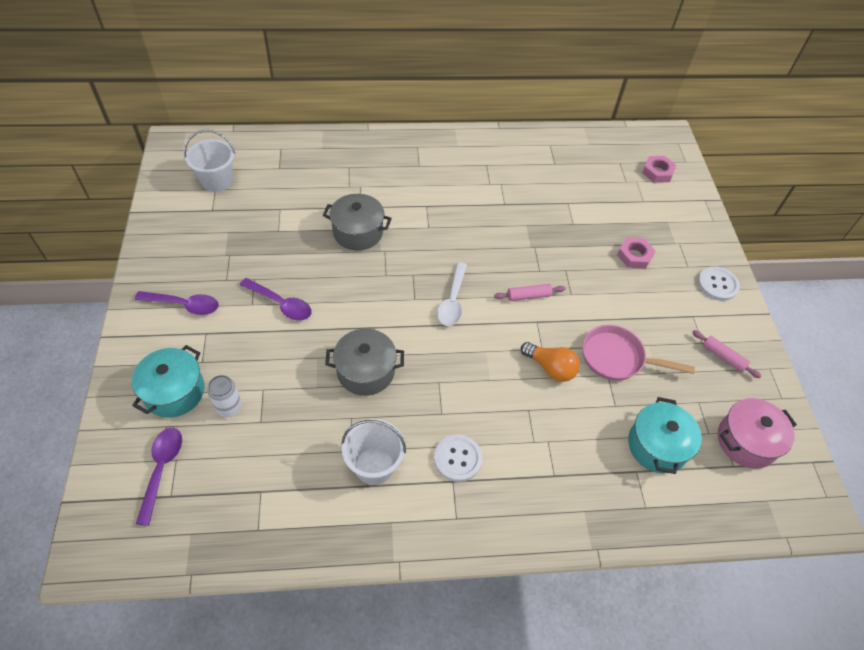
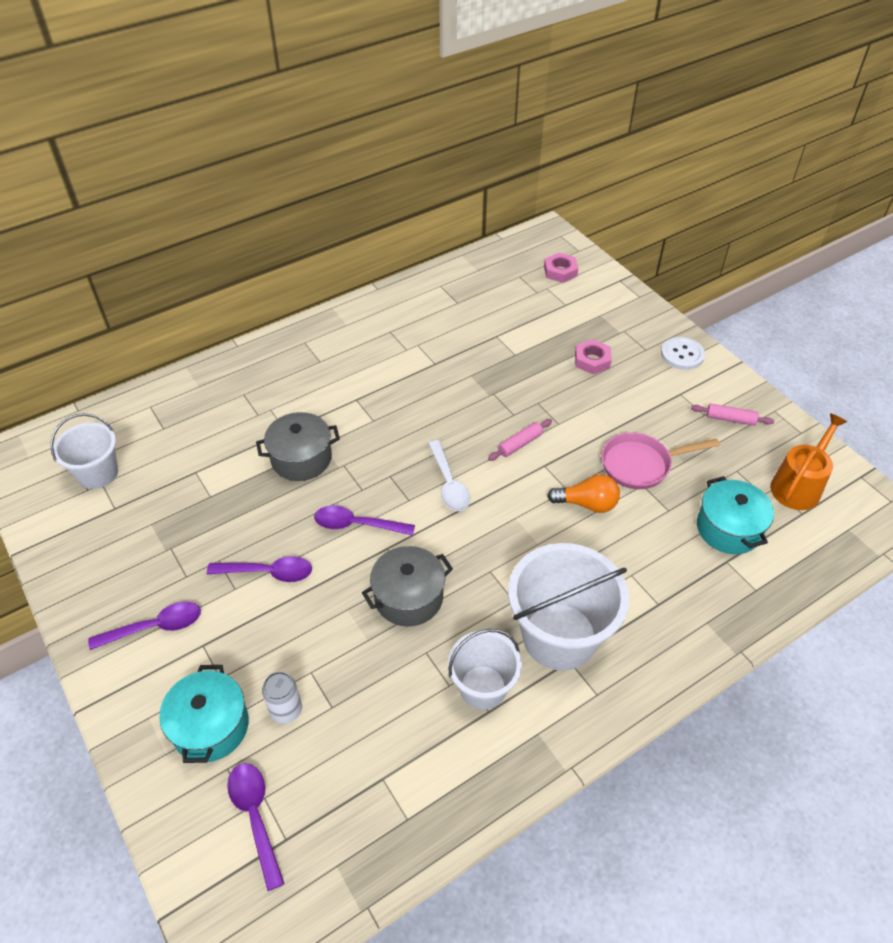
camera: 25 degrees left, 5 degrees down
(364, 299) = (357, 525): none -> purple spoon
(457, 459) = (559, 636): white button -> white bucket
(746, 441) = (798, 486): pink pot -> orange watering can

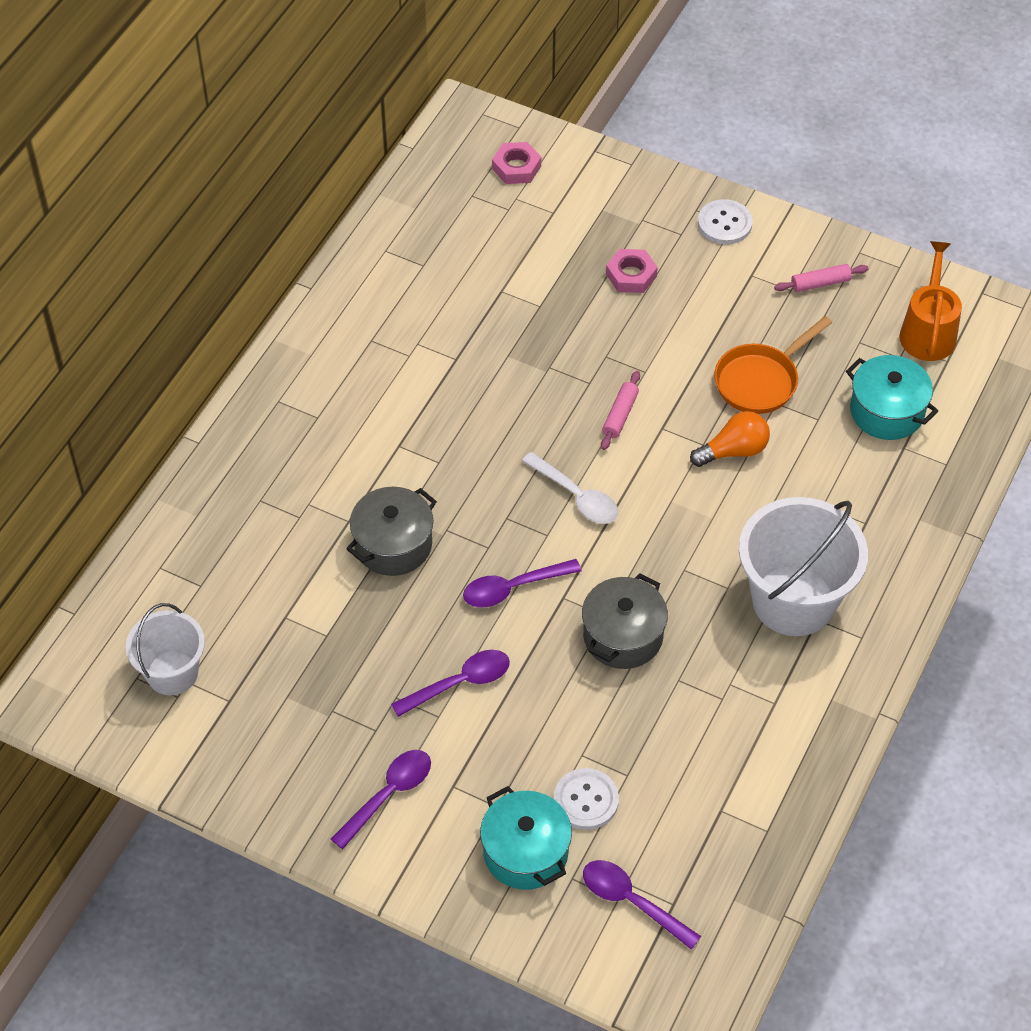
camera: 30 degrees left, 5 degrees up
(286, 710) = (586, 800): white can -> white button
(483, 687) = (754, 684): white bucket -> none
(641, 465) = (760, 381): pink pan -> orange pan

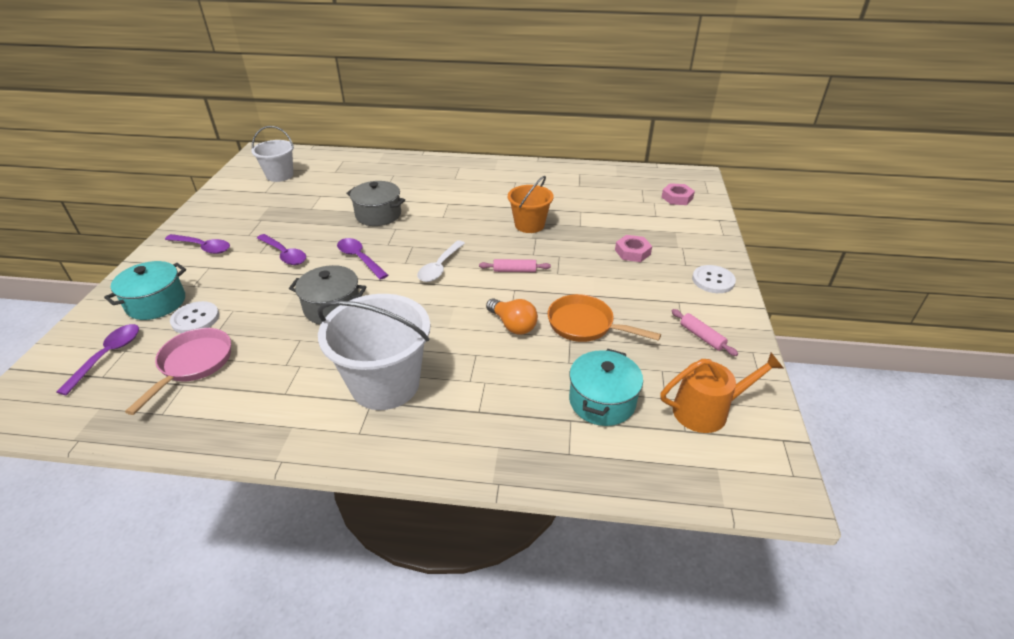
camera: 70 degrees right, 15 degrees down
(512, 363) = (529, 225): none -> orange bucket
(686, 800) = (193, 364): none -> pink pan

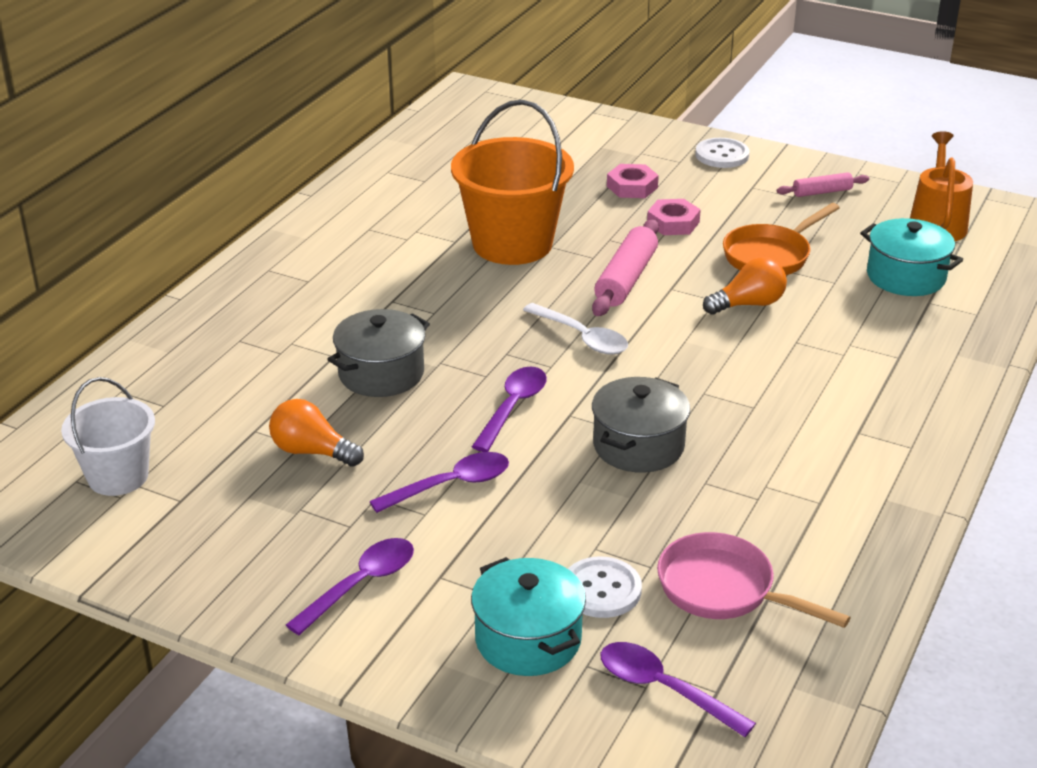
camera: 70 degrees left, 5 degrees down
(306, 212) = (312, 451): none -> orange light bulb
(359, 258) = (513, 407): purple spoon -> purple spoon turned 135 degrees clockwise
(385, 384) = (829, 417): white bucket -> none
(514, 270) = (626, 279): pink rolling pin -> pink rolling pin, size x1.72
(529, 225) = (512, 244): orange bucket -> orange bucket, size x1.65
(677, 198) = (517, 121): pink nut -> pink nut (673, 223)

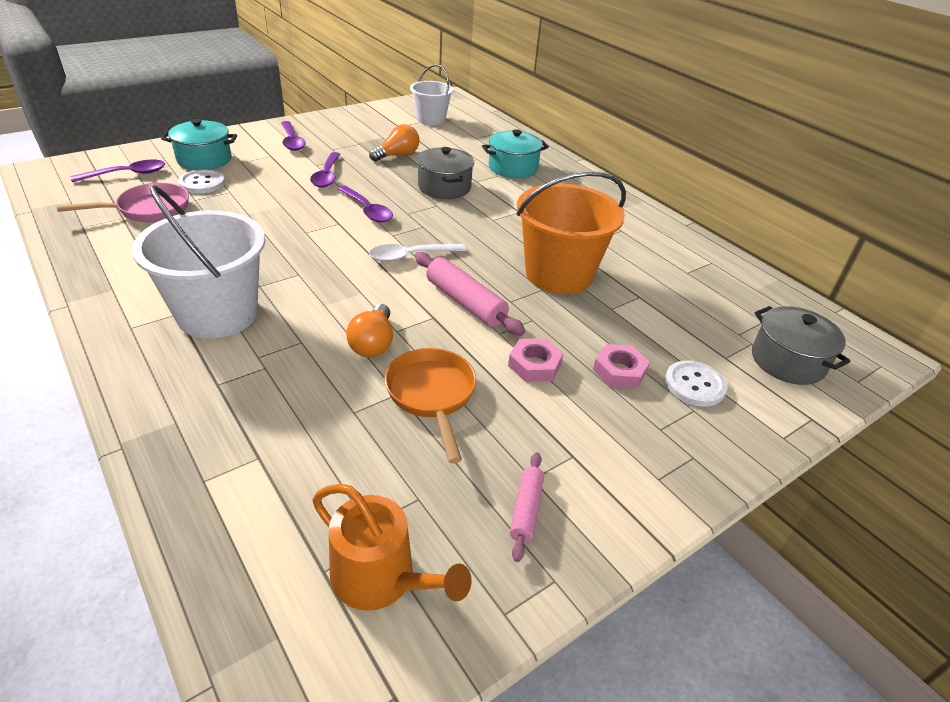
camera: 115 degrees right, 5 degrees up
(638, 446) = (283, 232): grey pot -> grey pot (787, 361)
(722, 155) = (662, 471): white button -> white button (694, 385)
(826, 407) = (217, 314): none -> white bucket
(906, 277) = (312, 469): turquoise pot -> turquoise pot (513, 168)

